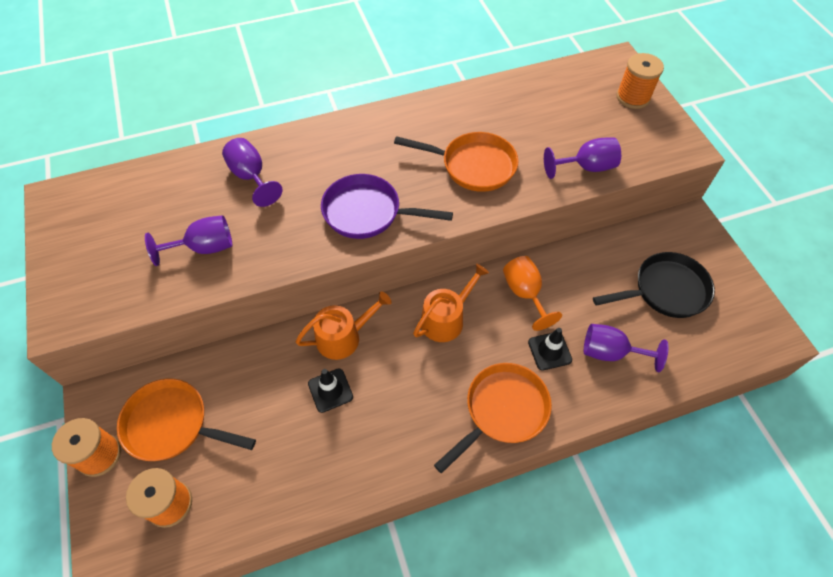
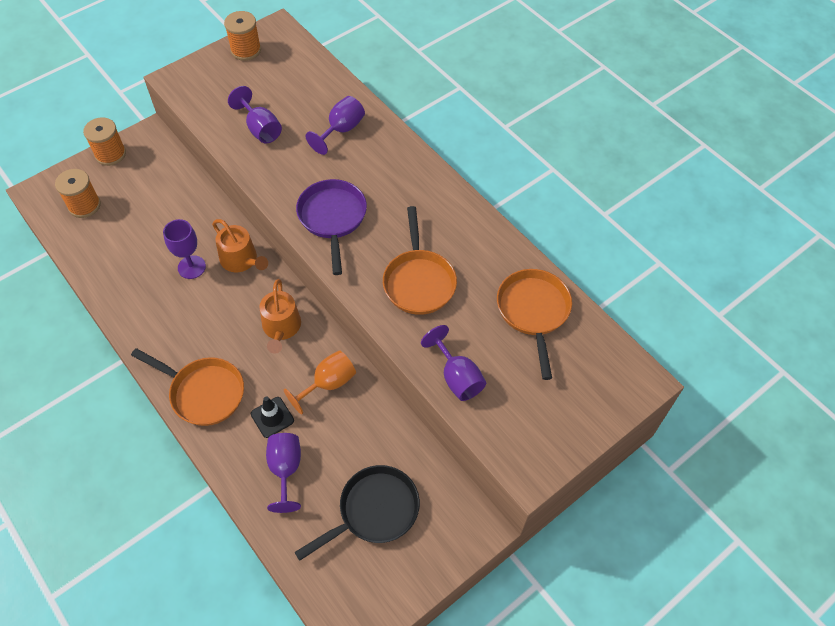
camera: 70 degrees right, 0 degrees up
(172, 424) = (141, 183): orange pan -> orange pan (533, 312)
(330, 390) = (191, 267): black traffic cone -> purple goblet
(446, 319) = (281, 328): orange watering can -> orange watering can turned 60 degrees clockwise
(633, 97) = (585, 405): orange spool -> orange spool (246, 50)
(665, 290) = (374, 511): black pan -> black pan turned 90 degrees counterclockwise

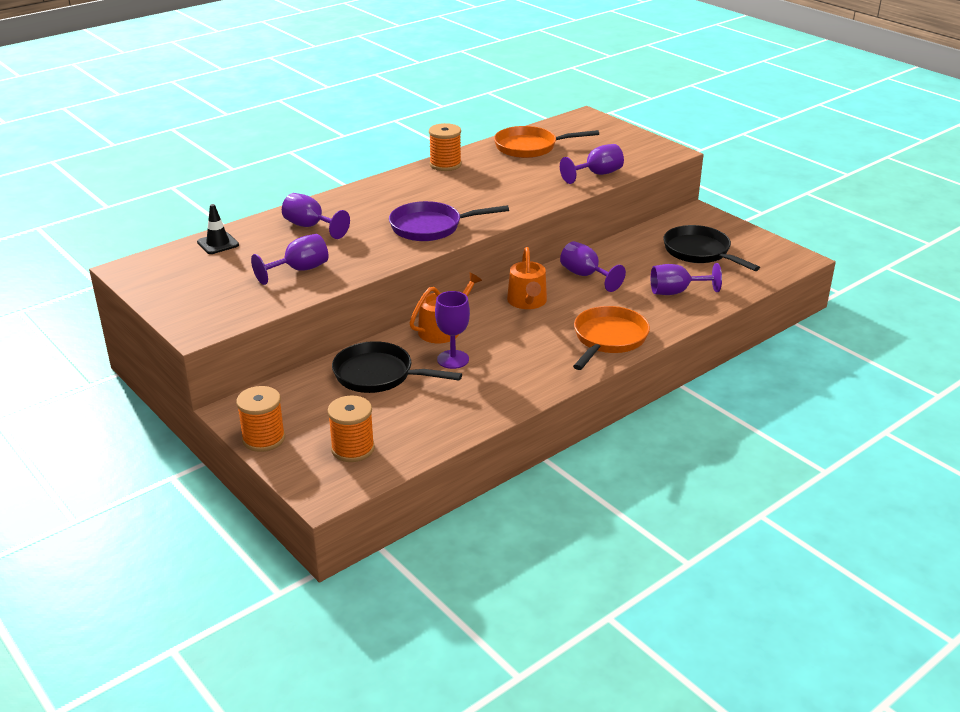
camera: 90 degrees left, 25 degrees down
(178, 217) = (378, 375): none -> black pan
(246, 50) = (160, 287): orange spool -> orange spool (445, 164)
(272, 417) = (626, 301): black traffic cone -> black traffic cone (218, 243)
(281, 328) = (527, 302): orange watering can -> orange watering can turned 90 degrees clockwise
(328, 383) = (585, 275): orange goblet -> purple goblet
(419, 281) = (503, 189): orange pan -> none

